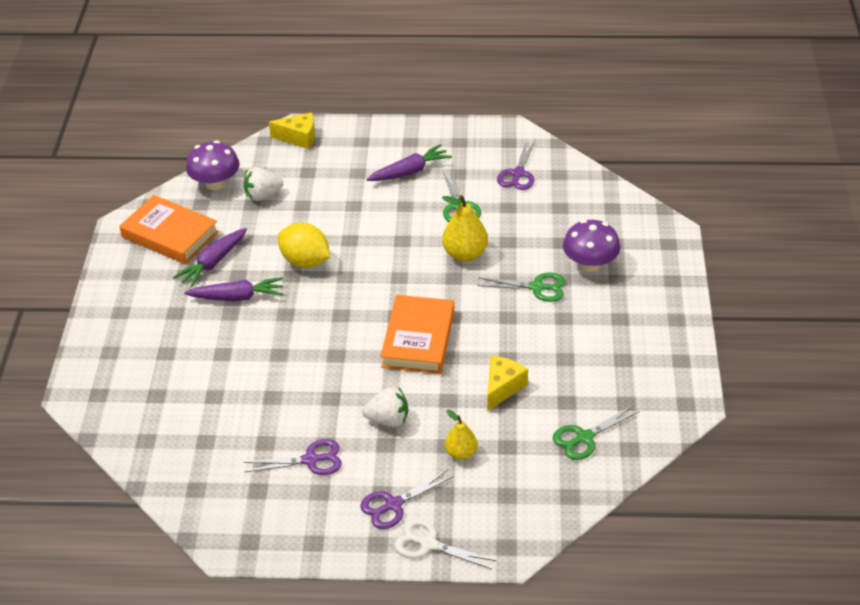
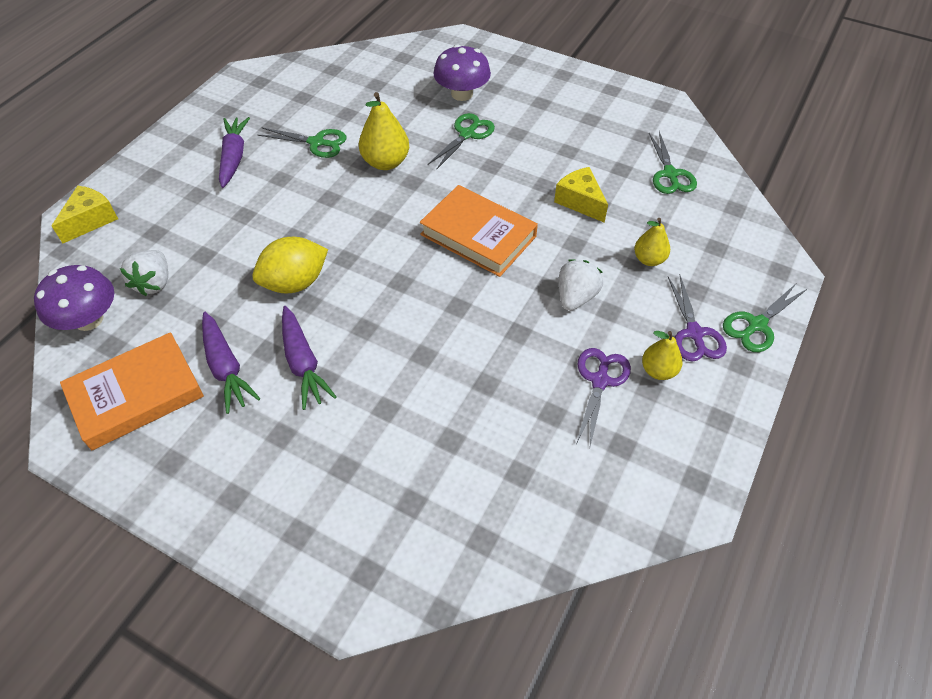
camera: 65 degrees left, 10 degrees up
(237, 297) = (303, 363): purple carrot -> purple carrot turned 135 degrees clockwise
(340, 492) = (658, 370): none -> yellow pear
(428, 544) = (756, 325): white scissors -> green scissors
(518, 174) = (308, 91): purple scissors -> none

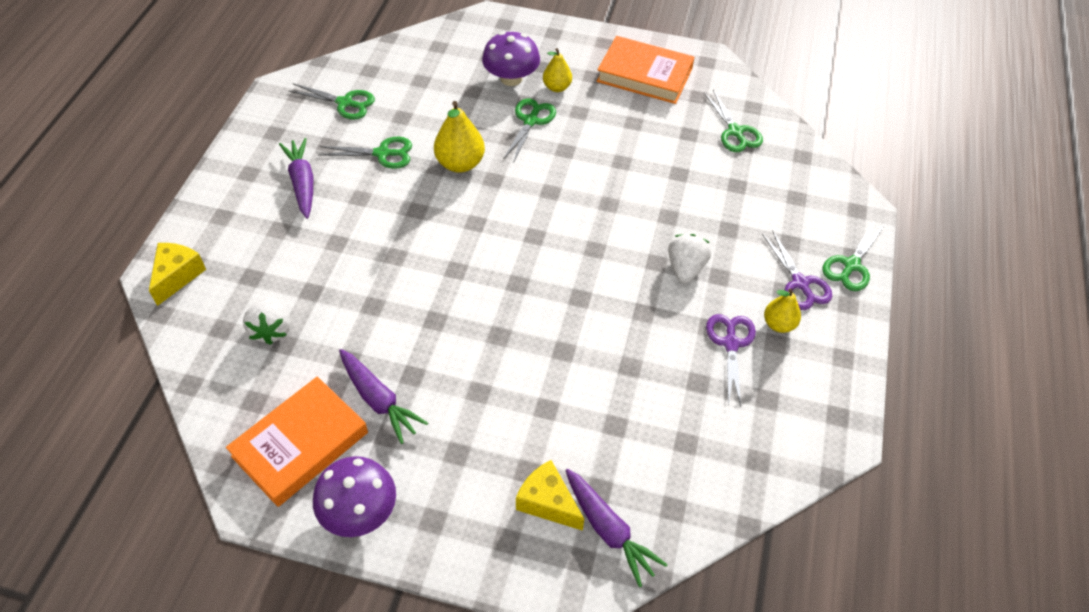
camera: 15 degrees left, 0 degrees up
(89, 319) = (219, 379): purple mushroom -> purple mushroom (359, 511)
(295, 283) = (415, 303): yellow lemon -> none
(299, 94) = (345, 103): none -> green scissors
(303, 363) = (452, 380): purple carrot -> purple carrot (608, 530)
(478, 235) = (576, 224): orange book -> orange book (644, 75)
(580, 202) = (660, 173): yellow cheese -> yellow cheese (547, 502)
(649, 259) = (740, 220): yellow pear -> yellow pear (557, 87)

